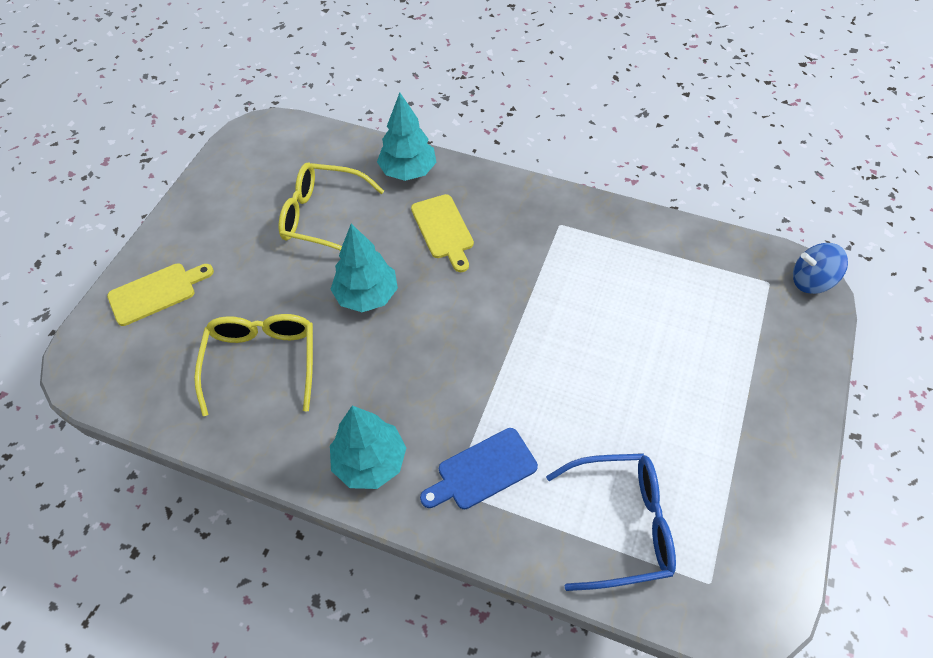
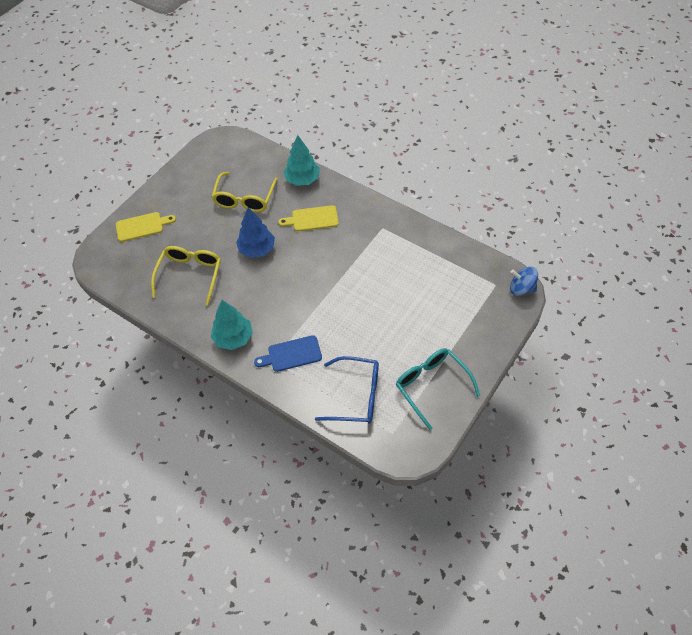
camera: 15 degrees right, 0 degrees up
(322, 217) = (244, 199): yellow glasses -> yellow glasses turned 105 degrees counterclockwise
(367, 295) = (257, 249): turquoise tree -> blue tree
(443, 230) = (312, 219): yellow cutting board -> yellow cutting board turned 90 degrees clockwise
(740, 477) = (431, 386): none -> turquoise glasses

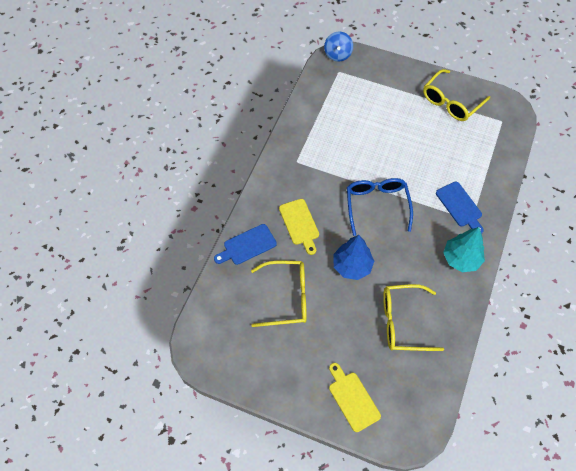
camera: 105 degrees left, 5 degrees up
(302, 180) = (247, 245): turquoise tree -> blue cutting board
(356, 396) = (480, 150): blue glasses -> blue glasses (377, 205)
(431, 386) = (451, 102): turquoise glasses -> yellow glasses

